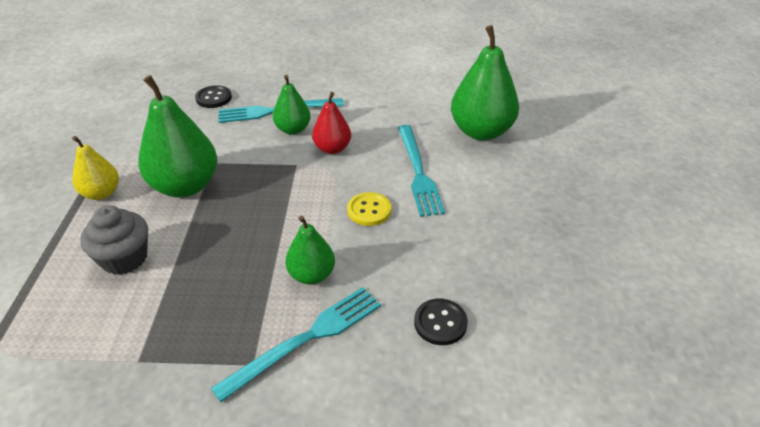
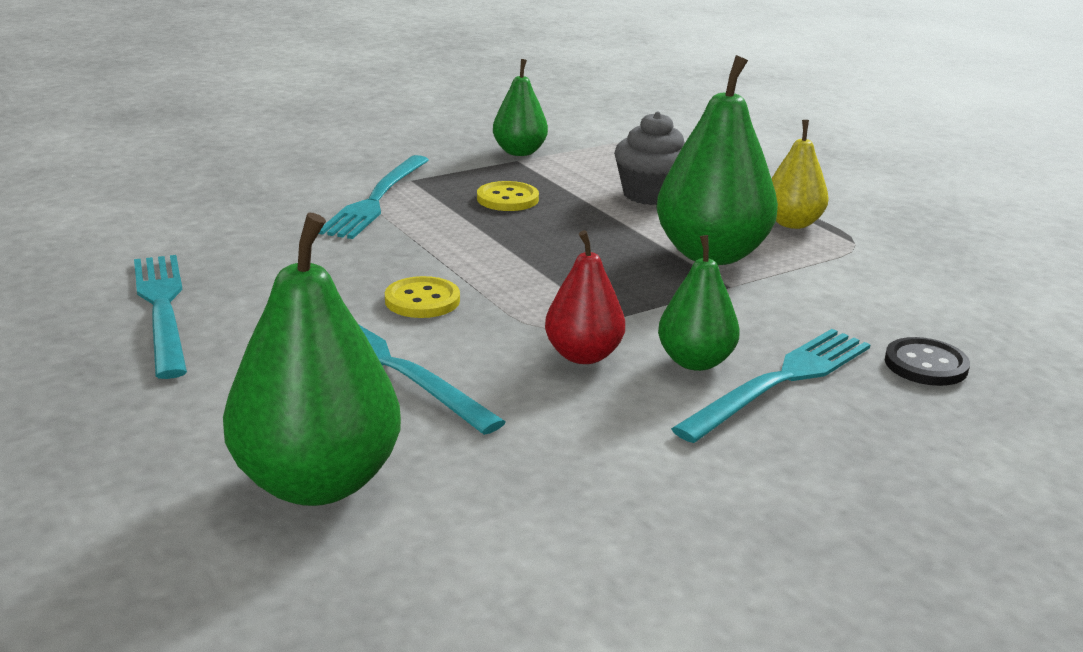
camera: 145 degrees right, 15 degrees down
(218, 296) = (507, 199): none -> yellow button
(311, 275) = (426, 233): green pear -> green pear (519, 152)
(440, 323) = (235, 239): black button -> none
(512, 259) = (162, 309): none -> turquoise fork

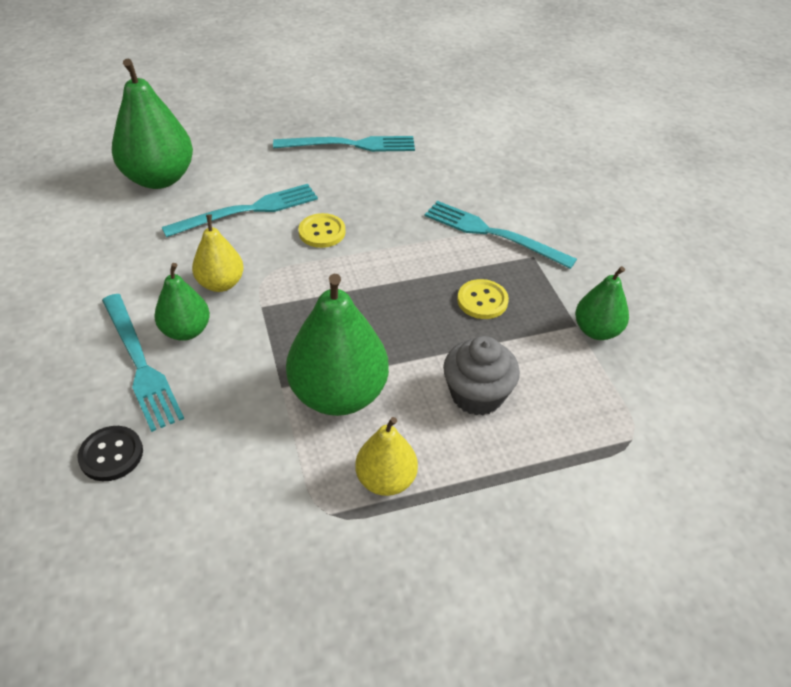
camera: 105 degrees right, 20 degrees up
(583, 355) = (221, 283): red pear -> yellow pear

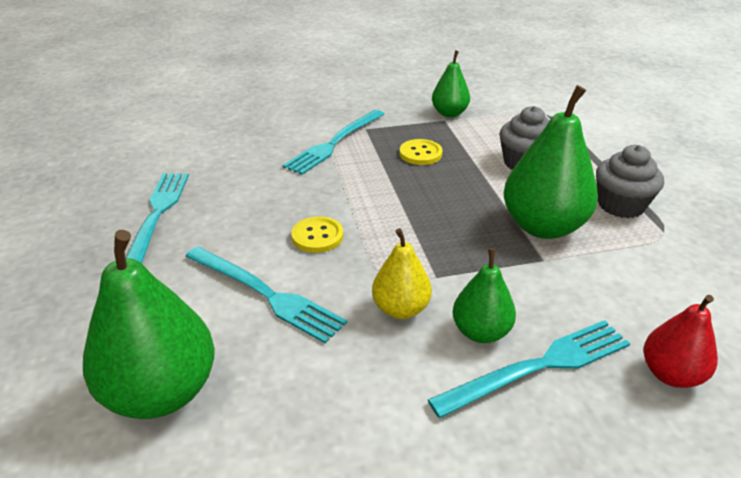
camera: 85 degrees left, 10 degrees down
(111, 455) = (670, 374): black button -> red pear
(247, 210) = (265, 294): turquoise fork -> turquoise fork turned 150 degrees clockwise
(386, 480) = (620, 205): yellow pear -> grey cupcake

